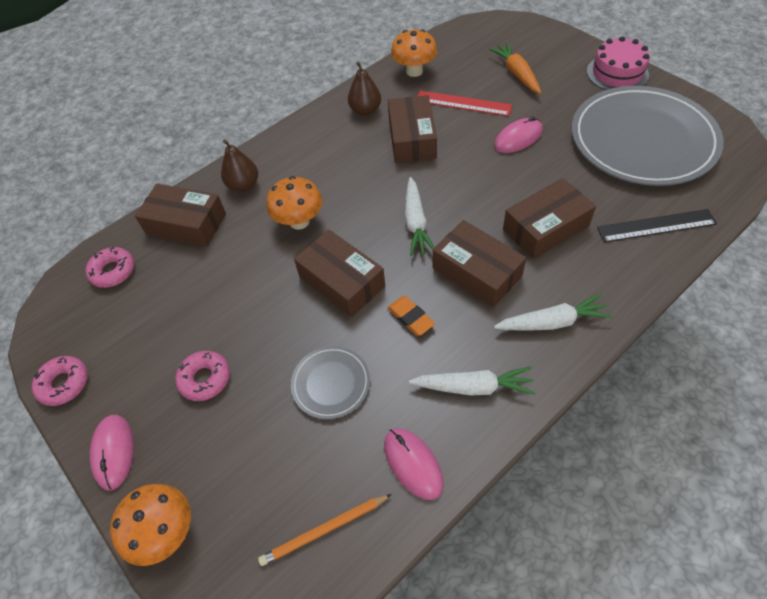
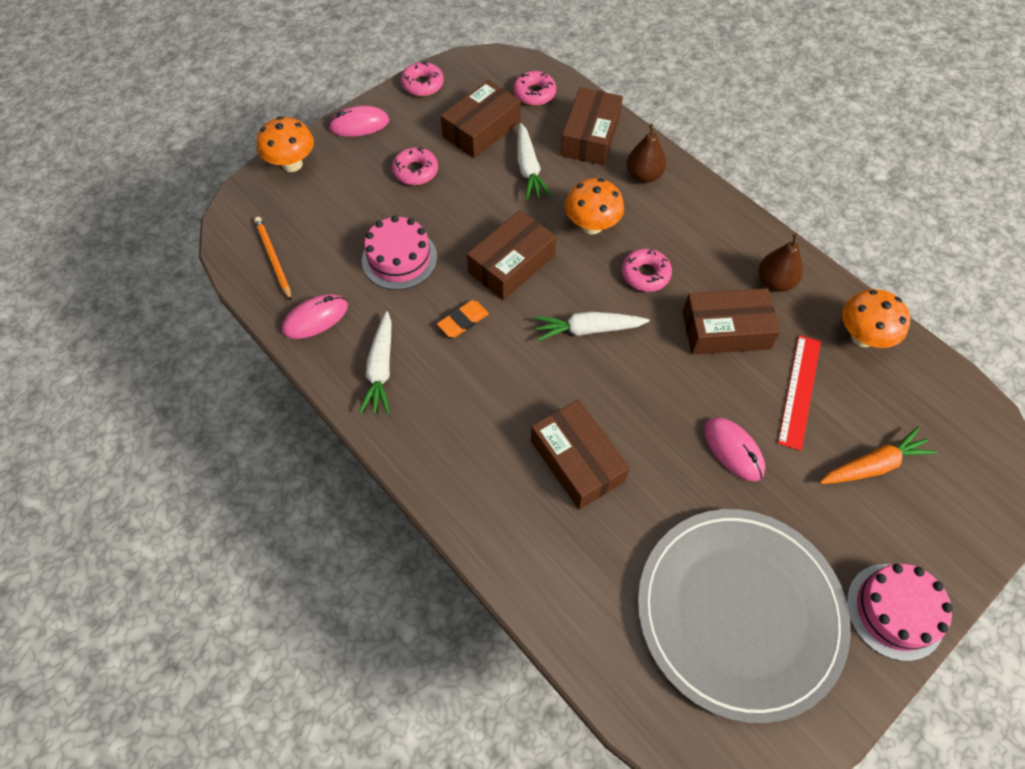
camera: 85 degrees right, 5 degrees up
(331, 383) = (399, 259): grey plate -> pink cake
(356, 185) = (645, 274): none -> pink donut
(476, 272) = (516, 383): brown box -> brown box (481, 129)
(552, 322) = (445, 448): white carrot -> white carrot (528, 168)
(656, 226) = (576, 590): black ruler -> none

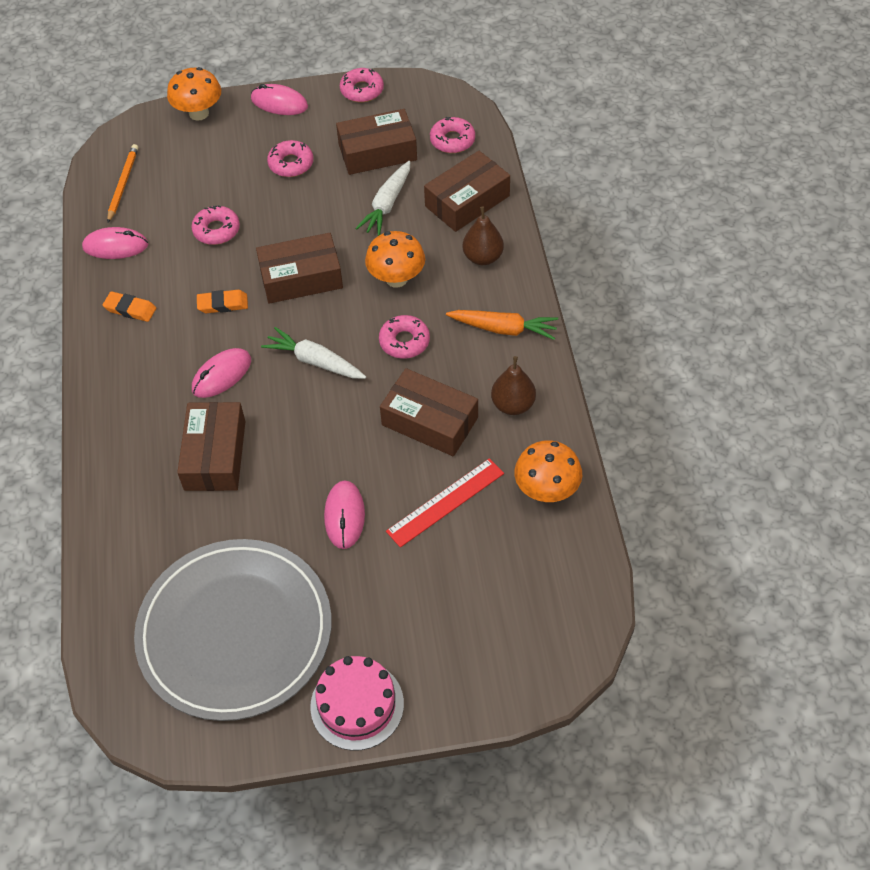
camera: 35 degrees right, 5 degrees down
(381, 369) = (130, 309): white carrot -> orange eraser
(399, 259) = (216, 230): pink cake -> pink donut
(518, 385) = (222, 375): none -> pink mouse
(873, 465) = (450, 593): orange carrot -> orange carrot (503, 329)

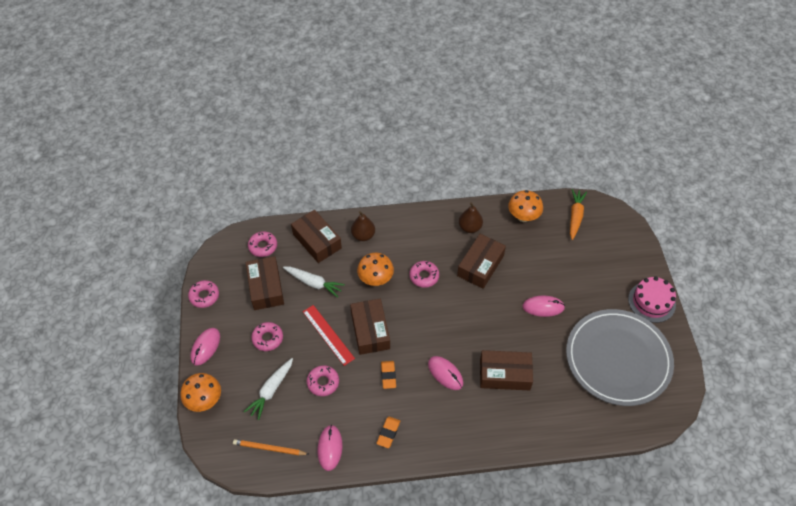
camera: 90 degrees left, 0 degrees up
(315, 361) = (436, 322): white carrot -> white carrot (271, 390)
(445, 502) = (532, 260): red ruler -> red ruler (328, 335)
(503, 329) = (417, 228): orange carrot -> orange carrot (575, 216)

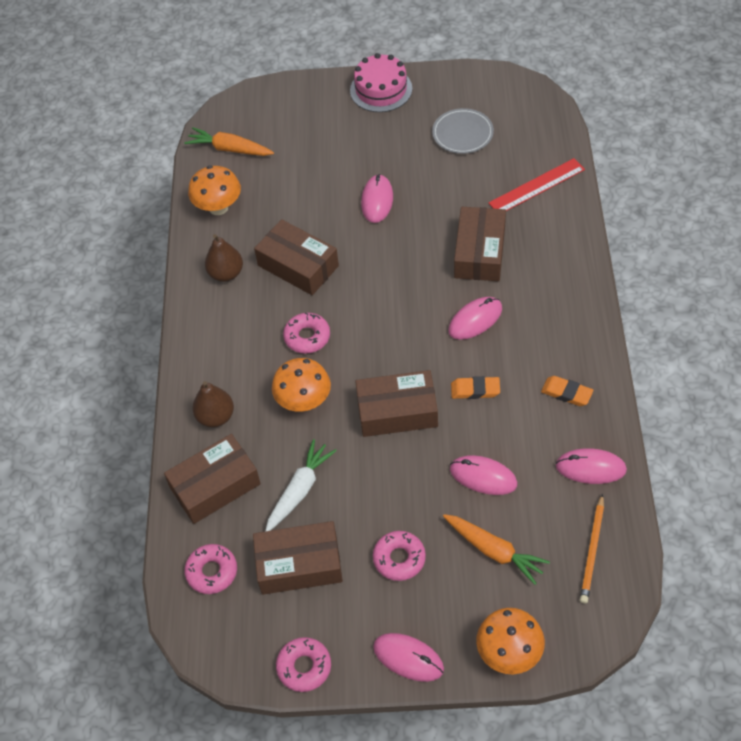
camera: 80 degrees left, 0 degrees up
(271, 390) = (494, 551): white carrot -> orange carrot
(323, 382) = (483, 477): pink donut -> pink mouse
(328, 335) = (399, 469): red ruler -> red ruler (537, 186)
(618, 359) = (462, 133): grey plate -> grey plate, size x0.44

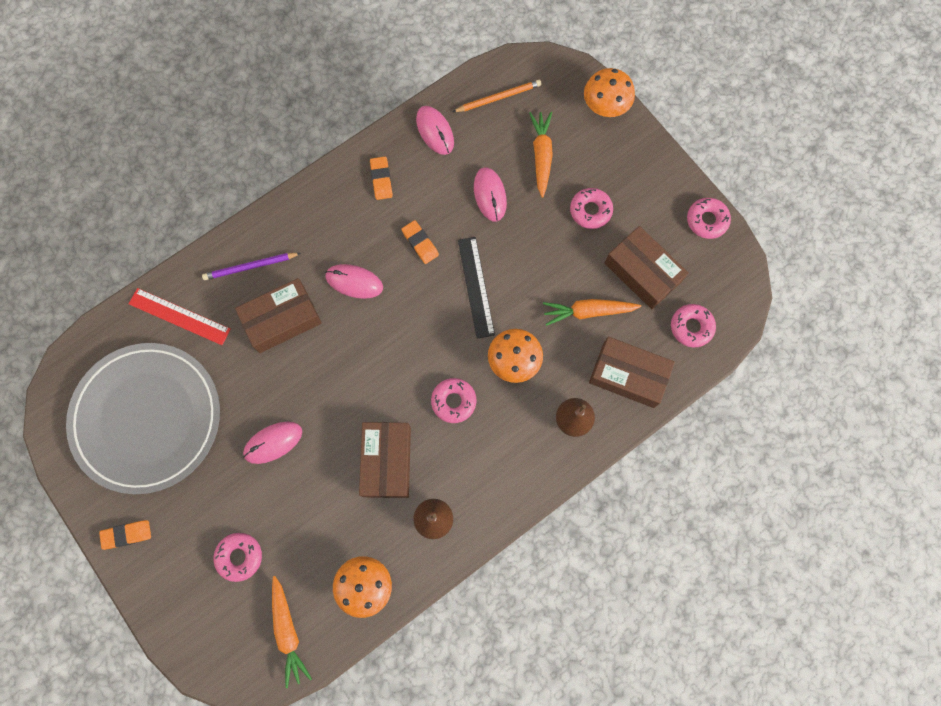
camera: 130 degrees left, 20 degrees up
(299, 490) = (588, 312): white carrot -> orange carrot
(307, 144) = (239, 557): none -> pink donut
(381, 89) = (127, 534): pink cake -> orange eraser
(397, 411) = (476, 287): brown box -> black ruler
(408, 658) = (653, 162): pink mouse -> none
(462, 133) = (147, 418): grey plate -> grey plate, size x2.28
(547, 252) = (250, 267): none -> purple pencil

